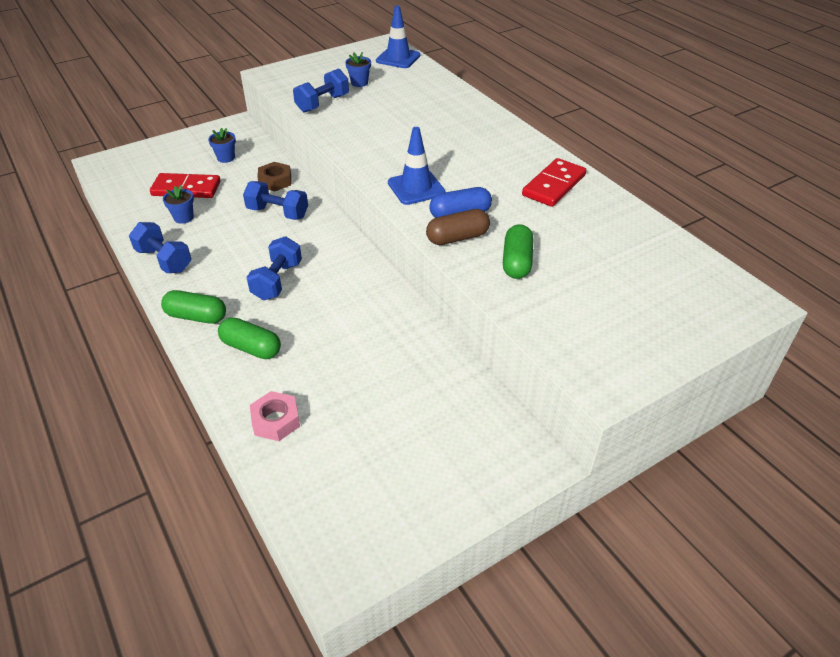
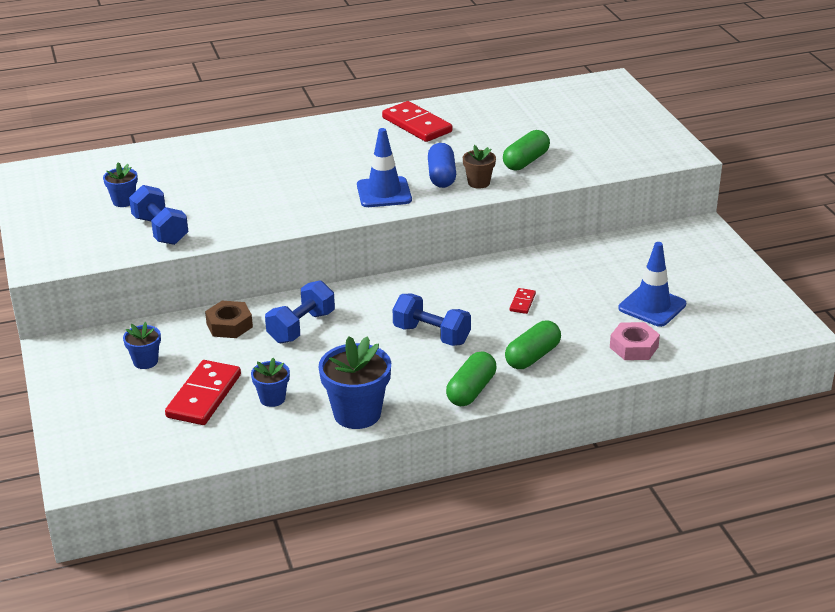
camera: 75 degrees left, 10 degrees down
(164, 260) = (357, 414): blue dumbbell -> blue flower pot
(340, 329) = (522, 302): none -> red domino
(398, 58) = (76, 169): blue traffic cone -> blue traffic cone (652, 306)
(457, 238) = (478, 183): brown capsule -> brown flower pot
(517, 262) = (525, 161): green capsule -> green capsule turned 75 degrees counterclockwise

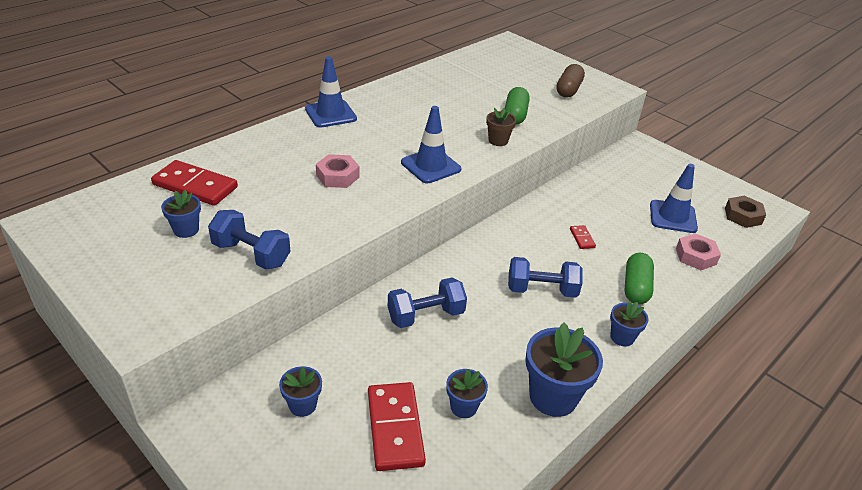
camera: 30 degrees left, 5 degrees up
(229, 325) = (357, 334): brown nut -> brown nut (743, 216)
(286, 184) = (337, 176): none -> pink nut
(301, 327) = (426, 315): blue dumbbell -> blue dumbbell turned 60 degrees clockwise
(331, 127) = (330, 114): none -> blue traffic cone
(417, 125) = (401, 99): red domino -> red domino (195, 186)
(441, 176) = (463, 141): blue capsule -> none
(471, 390) = (622, 337): green capsule -> blue flower pot
(620, 146) = (568, 90): none -> brown capsule

